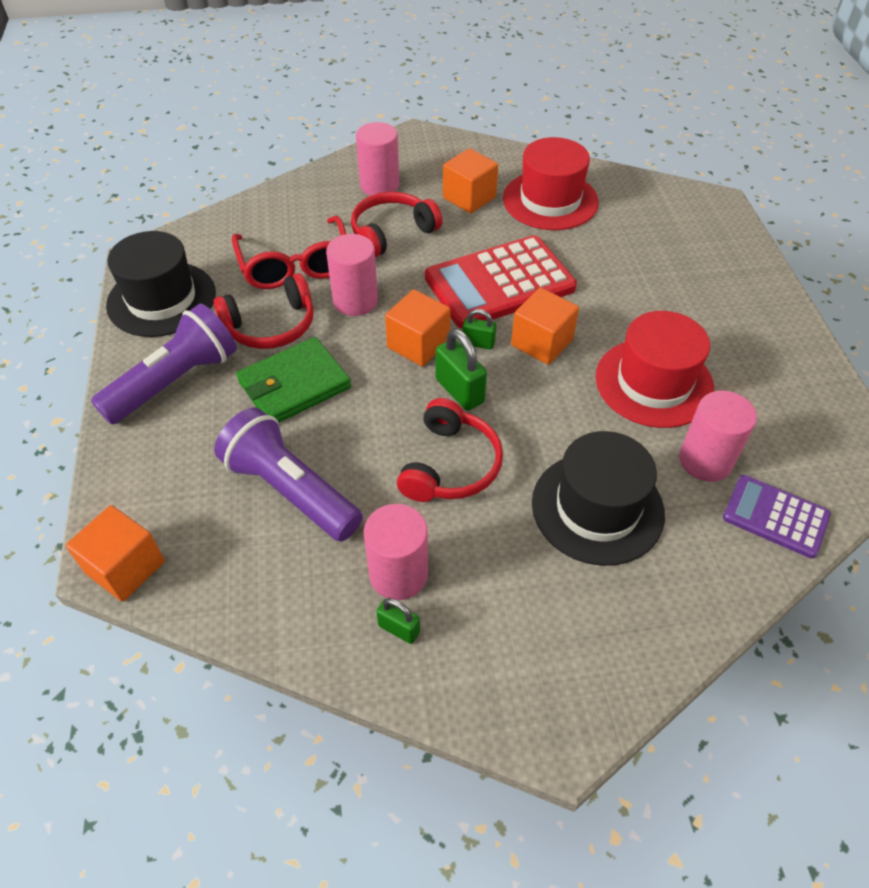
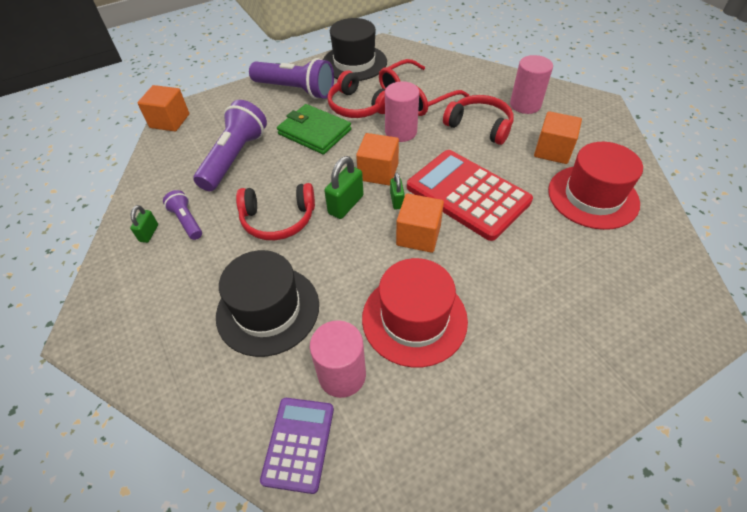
camera: 70 degrees right, 0 degrees up
(398, 574) = (187, 221): pink cylinder -> purple flashlight

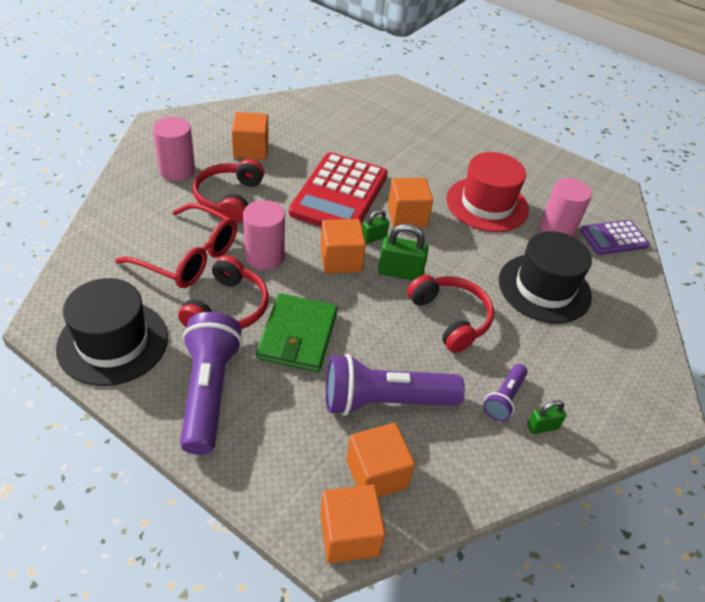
camera: 120 degrees left, 5 degrees down
(191, 140) = (376, 474): none -> orange cube
(593, 196) = (303, 127): red hat -> none

